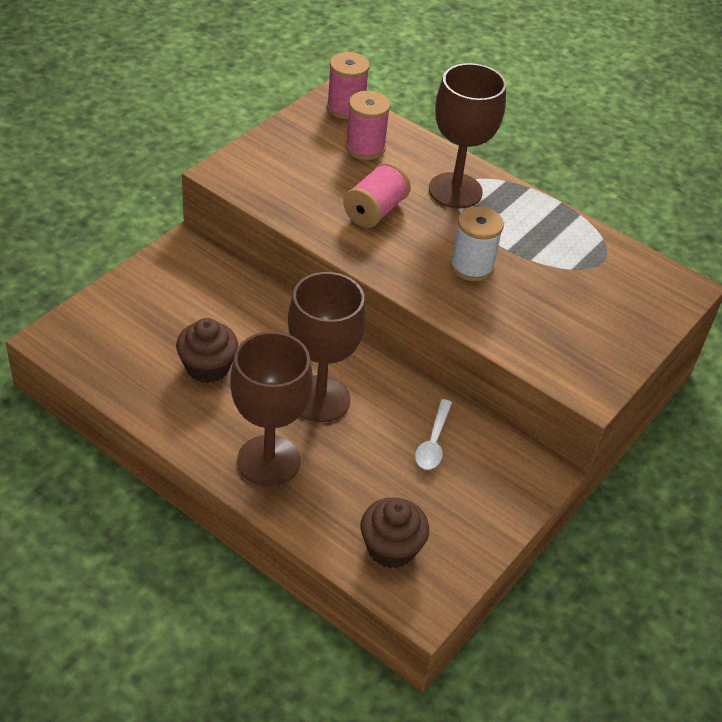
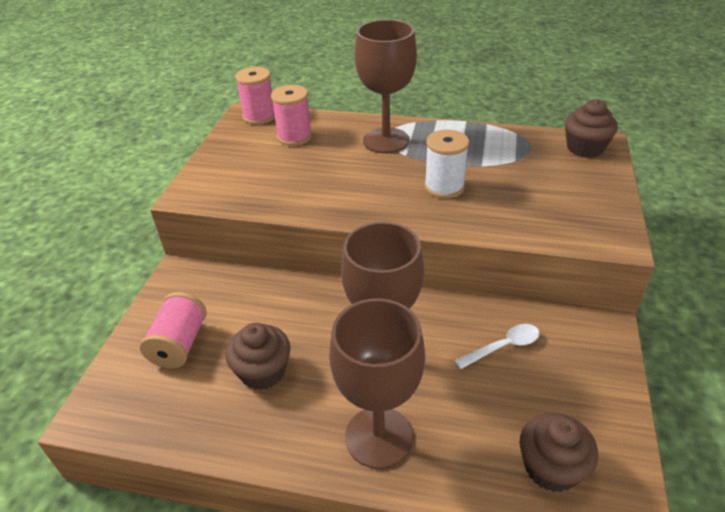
camera: 20 degrees left, 5 degrees down
(375, 211) = (336, 176): pink spool -> pink spool (179, 344)
(433, 443) = (504, 346): white spoon -> white spoon turned 105 degrees counterclockwise
(660, 286) = (585, 148): none -> brown cupcake

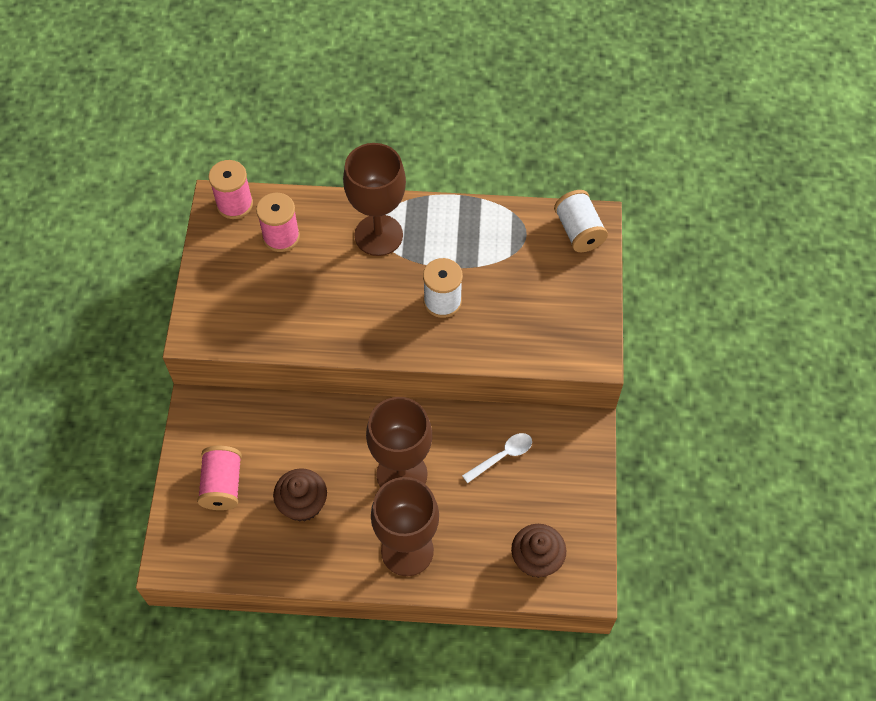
camera: 10 degrees left, 20 degrees up
(585, 148) = (578, 231): brown cupcake -> white spool

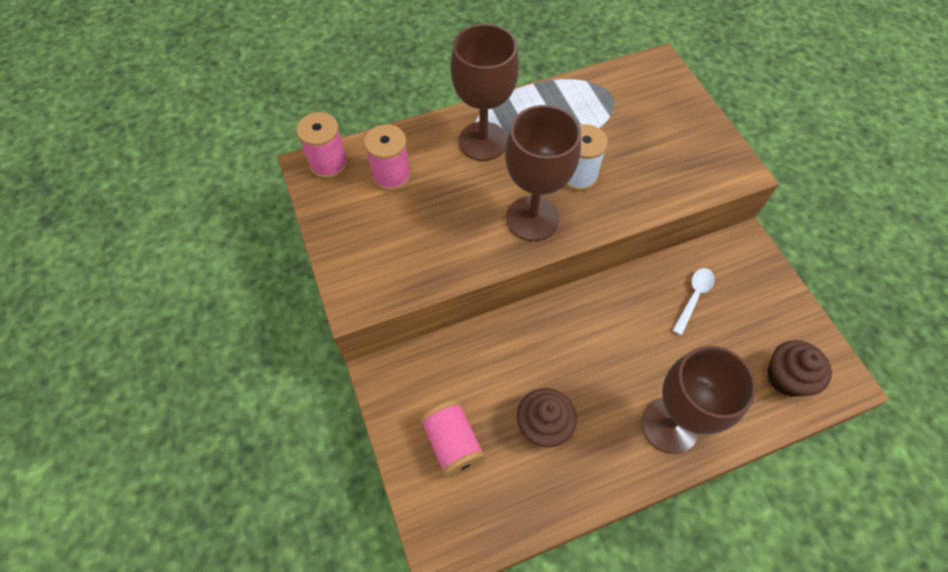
camera: 25 degrees left, 0 degrees up
(402, 474) = (617, 353): brown goblet -> brown goblet (532, 218)
(578, 231) = (652, 76): white spool -> none

